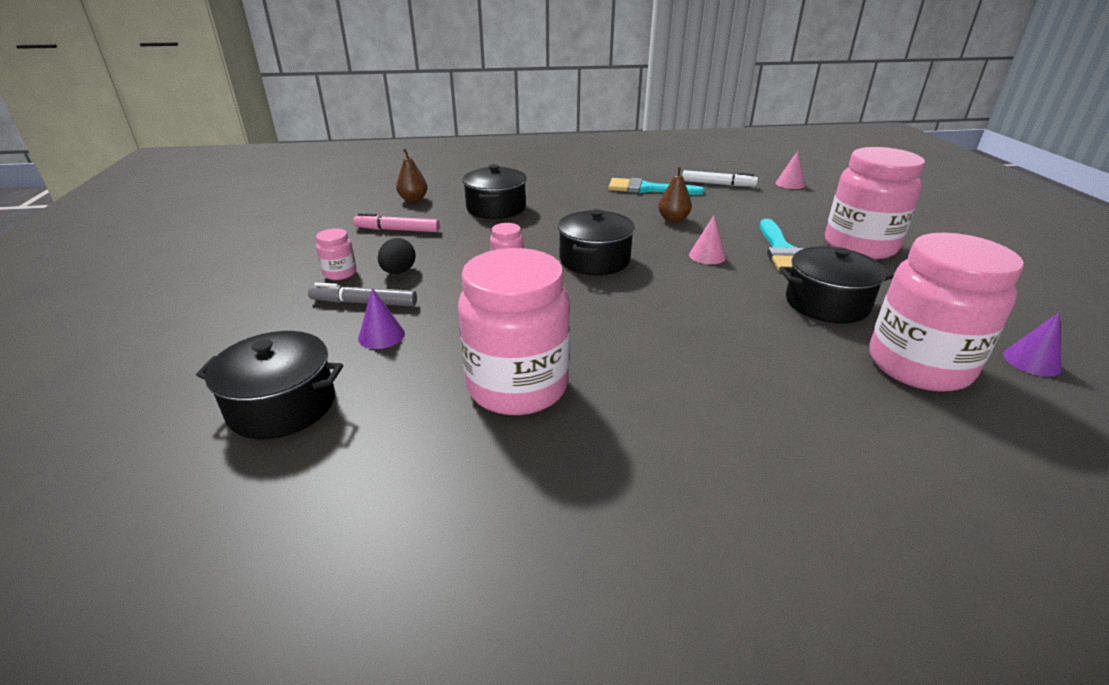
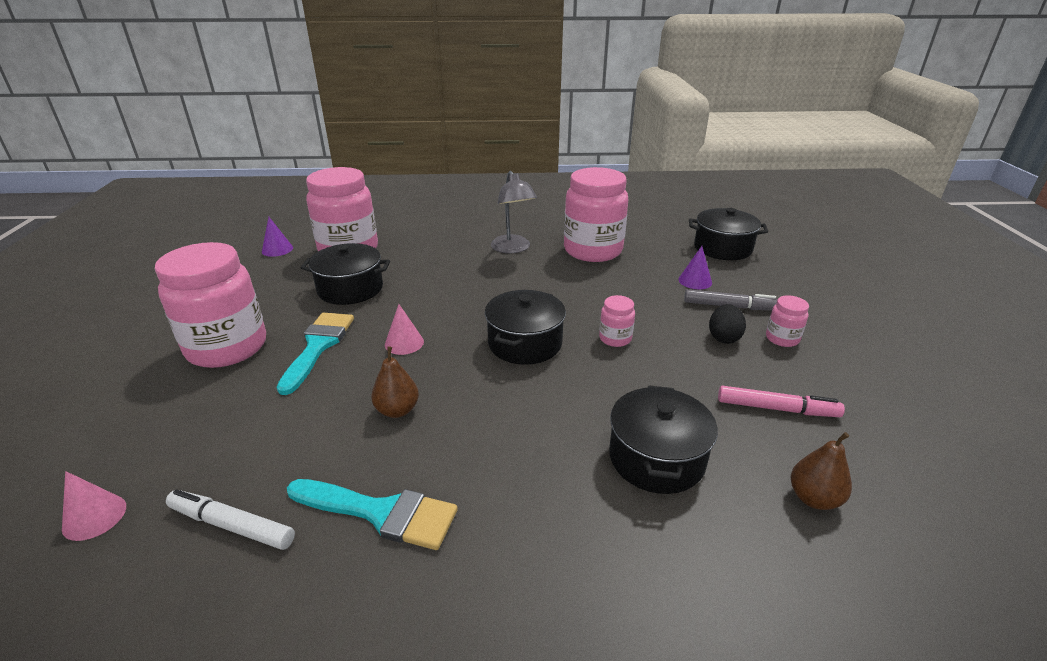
camera: 175 degrees left, 0 degrees up
(654, 384) = (513, 248): none -> grey lamp

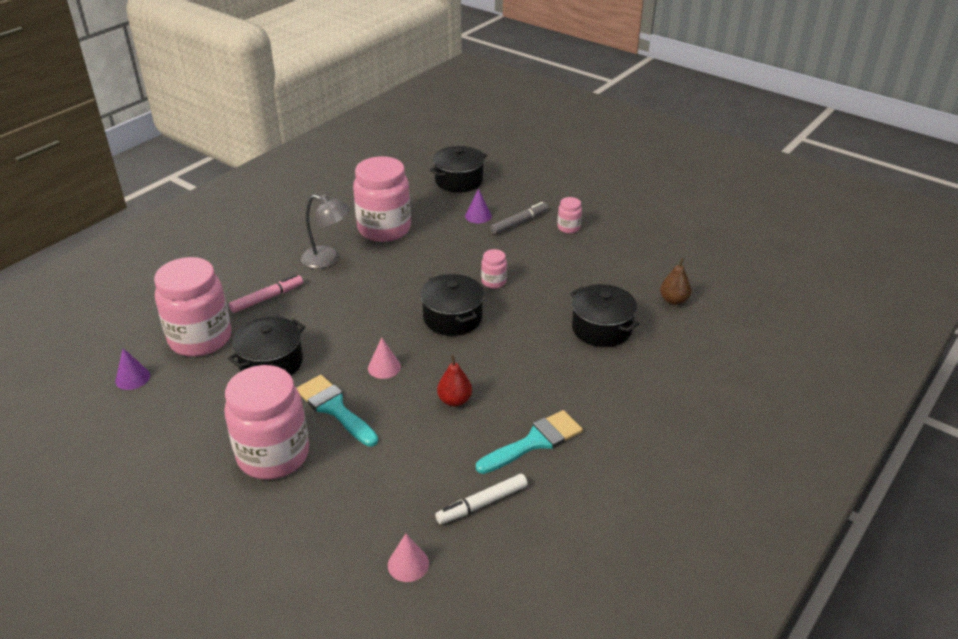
camera: 50 degrees left, 5 degrees up
(397, 410) = (454, 400): brown pear -> red pear
(723, 337) = (543, 245): black egg -> none
(776, 408) = (613, 269): pink marker -> pink marker (267, 298)

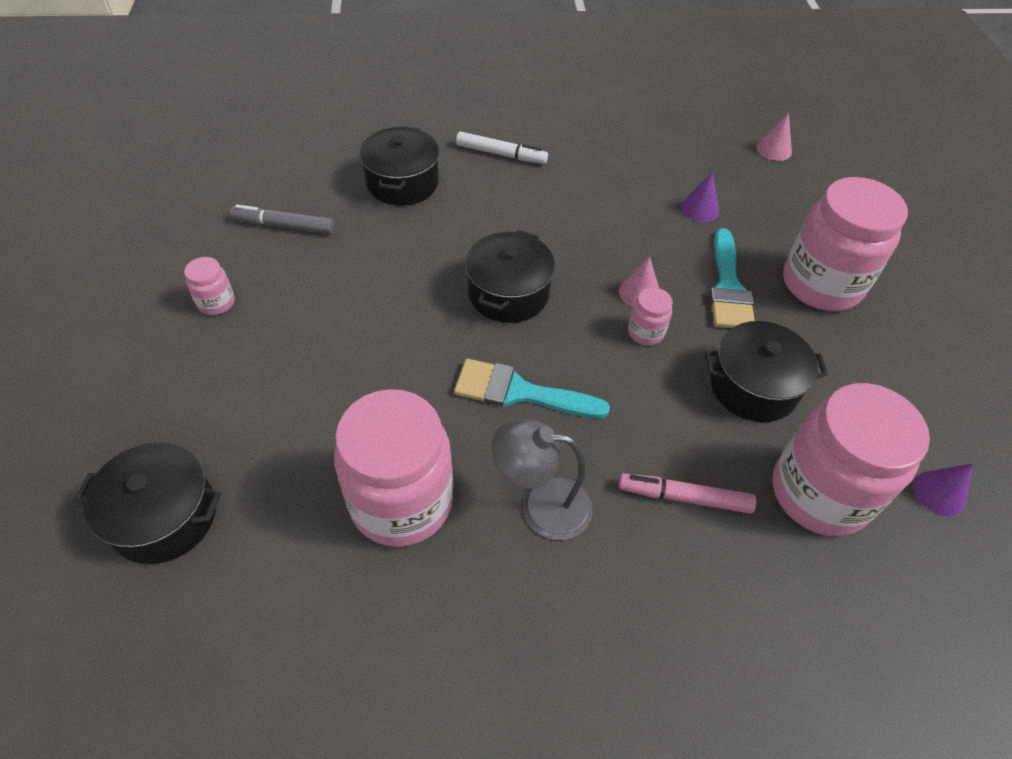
camera: 135 degrees left, 15 degrees up
(328, 260) = (541, 506): grey lamp -> grey lamp turned 60 degrees counterclockwise
(454, 400) = (613, 218): red pear -> none
(478, 216) = (263, 414): purple cone -> purple cone (700, 208)
(482, 504) = (683, 145): white marker -> white marker (501, 154)
(493, 282) = (407, 301): pink jar -> pink jar (645, 332)
(519, 222) = (244, 358): grey marker -> grey marker (284, 226)
(535, 442) = (593, 151): turquoise brush -> turquoise brush (519, 392)
(673, 300) = (302, 158): brown pear -> none

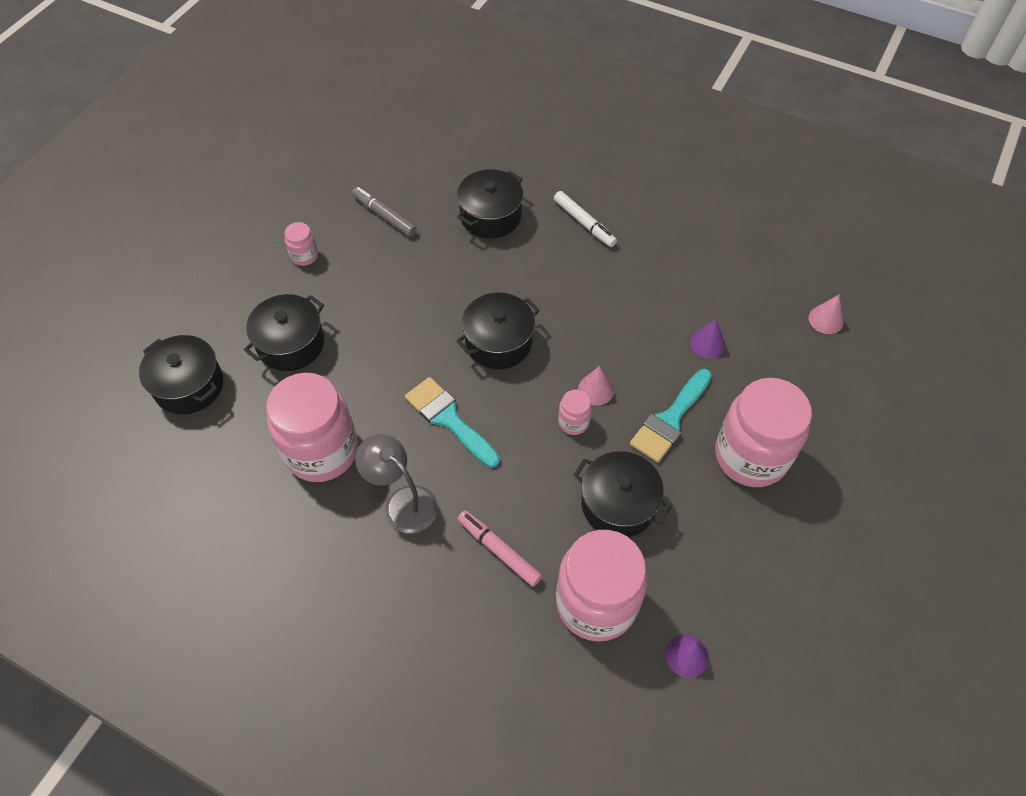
camera: 35 degrees right, 5 degrees up
(270, 403) = (291, 344): none -> black pot

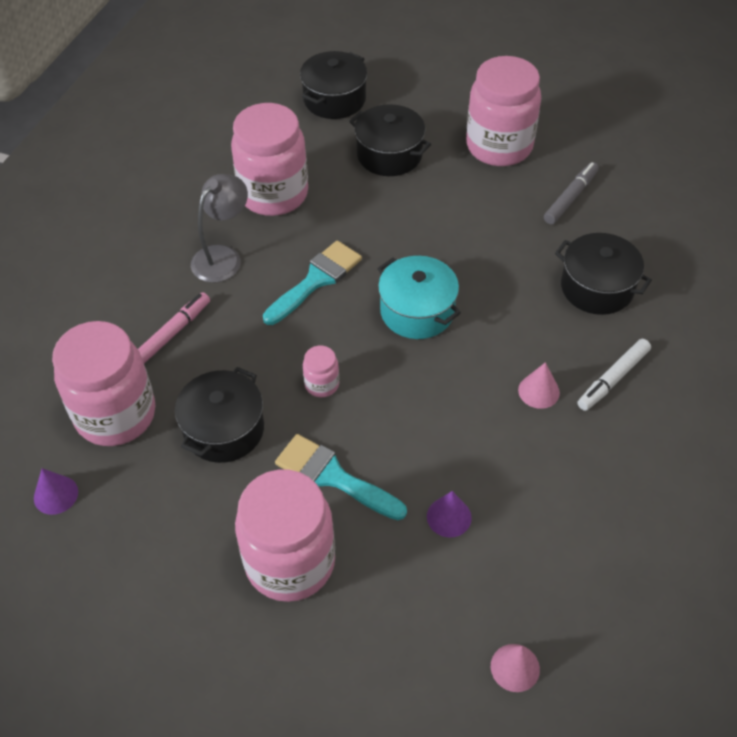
camera: 85 degrees right, 5 degrees down
(304, 256) = (499, 146): pink jar -> pink jar, size x2.31
(498, 342) = (417, 311): black pot -> turquoise pot
(596, 389) = (366, 403): pink cone -> pink cone (539, 391)

